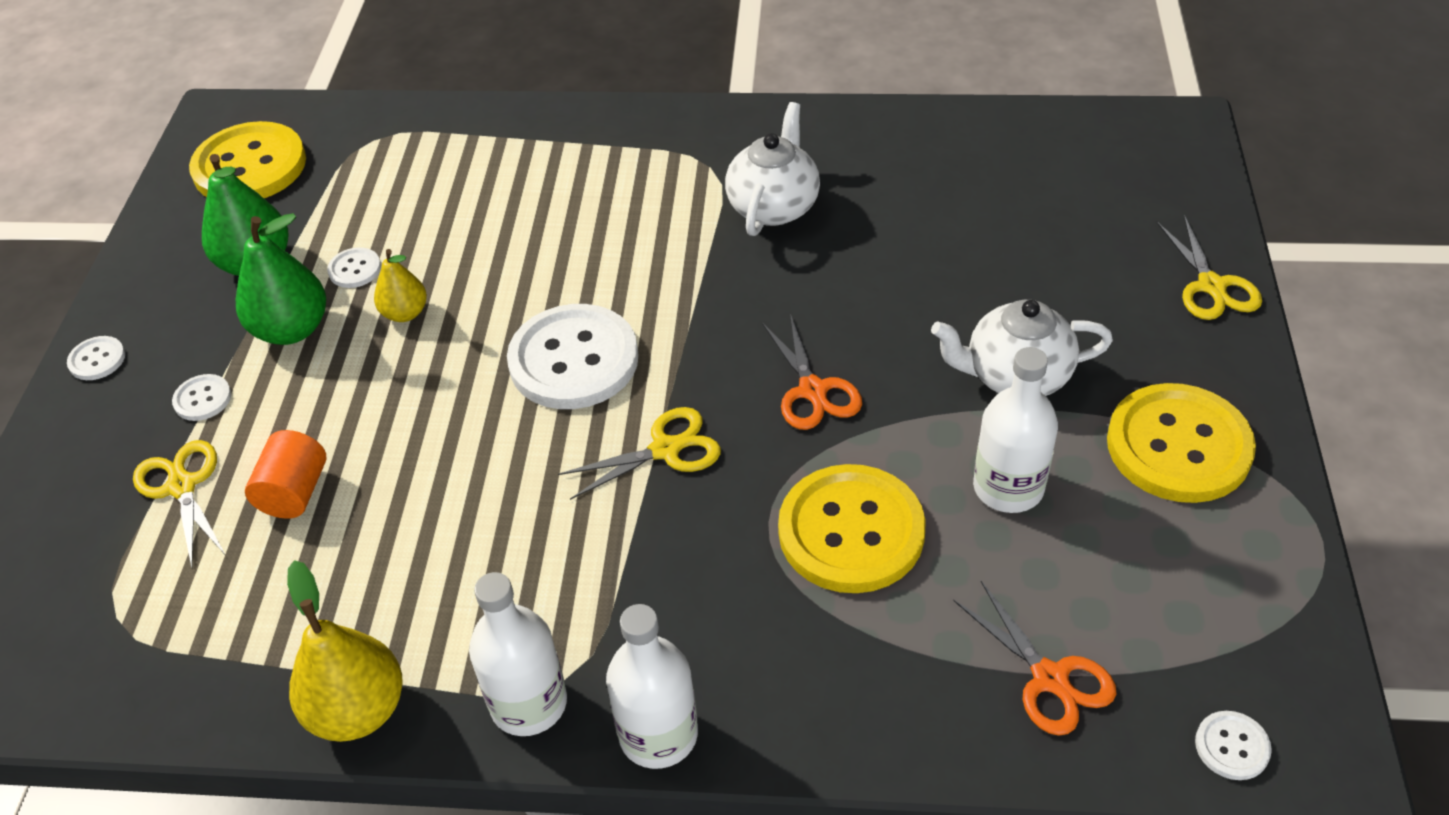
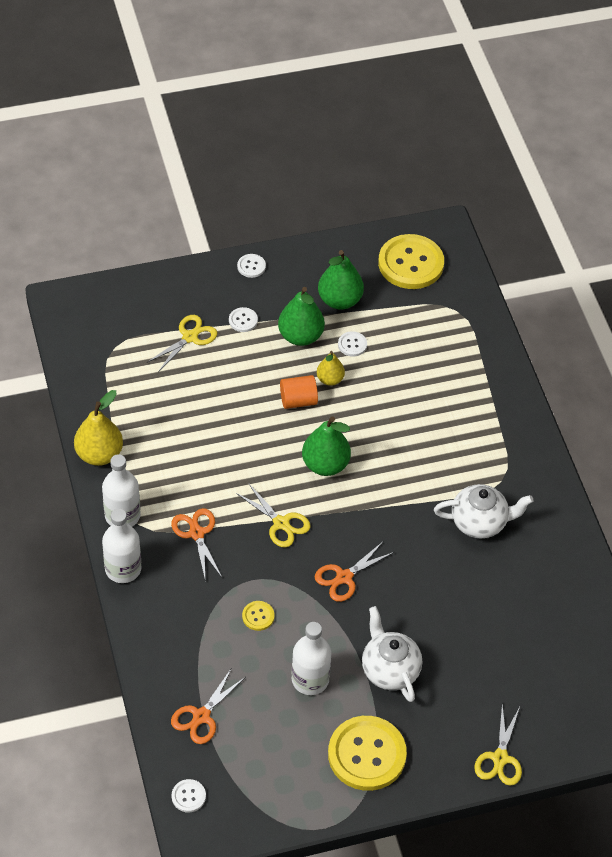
camera: 65 degrees right, 5 degrees up
(294, 492) = (202, 382): orange cylinder -> orange cylinder (298, 400)
(573, 360) = (325, 464): white button -> green pear
(630, 584) = (196, 533): none -> orange scissors
(851, 531) = (258, 616): yellow button -> yellow button, size x0.43
(1211, 286) = (500, 758): yellow scissors -> yellow scissors turned 45 degrees counterclockwise

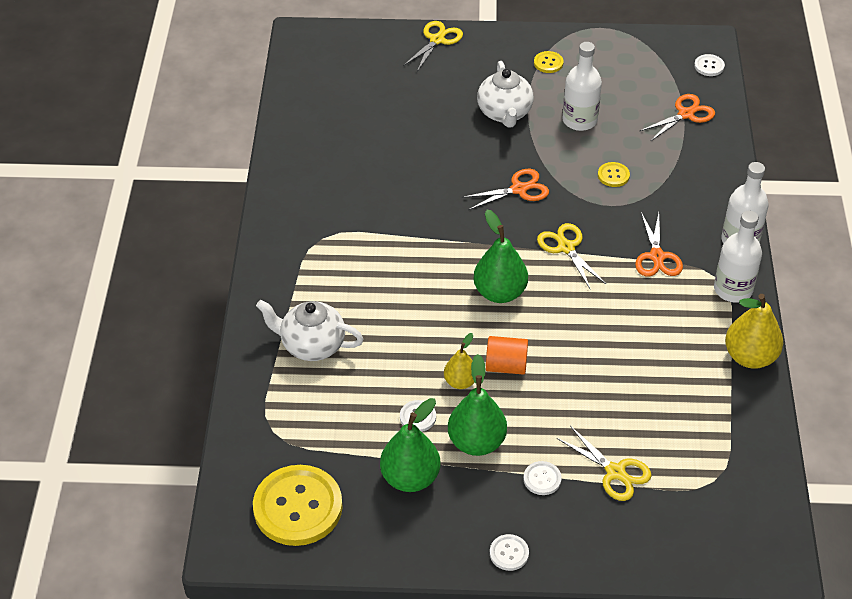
camera: 160 degrees left, 5 degrees down
(190, 337) = (615, 472): yellow scissors -> yellow scissors turned 105 degrees counterclockwise
(367, 754) = (548, 63): yellow button -> yellow button, size x0.43
(480, 522) = (363, 207): white teapot -> white teapot (312, 345)

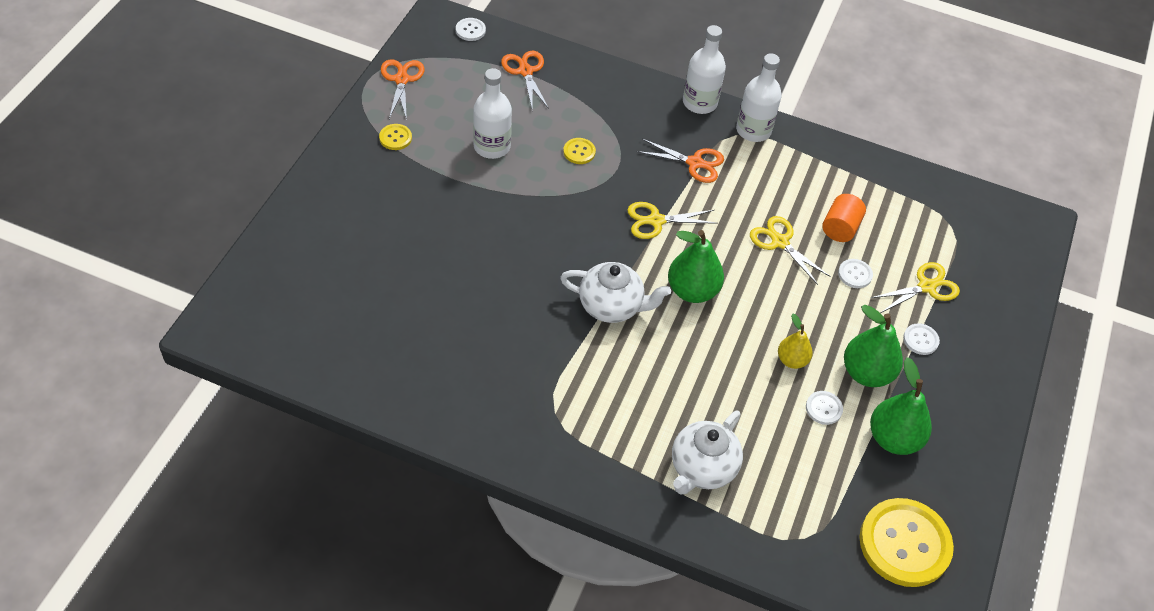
camera: 75 degrees left, 5 degrees up
(437, 40) = (302, 211): yellow scissors -> yellow scissors (780, 242)
(504, 113) = (449, 198): white teapot -> white teapot (611, 306)
(506, 366) = (784, 319): orange cylinder -> orange cylinder (840, 228)
(509, 553) = (993, 393): white button -> white button (855, 274)
(519, 189) = (563, 227): orange scissors -> orange scissors (401, 80)
(750, 357) = (831, 151): yellow pear -> none

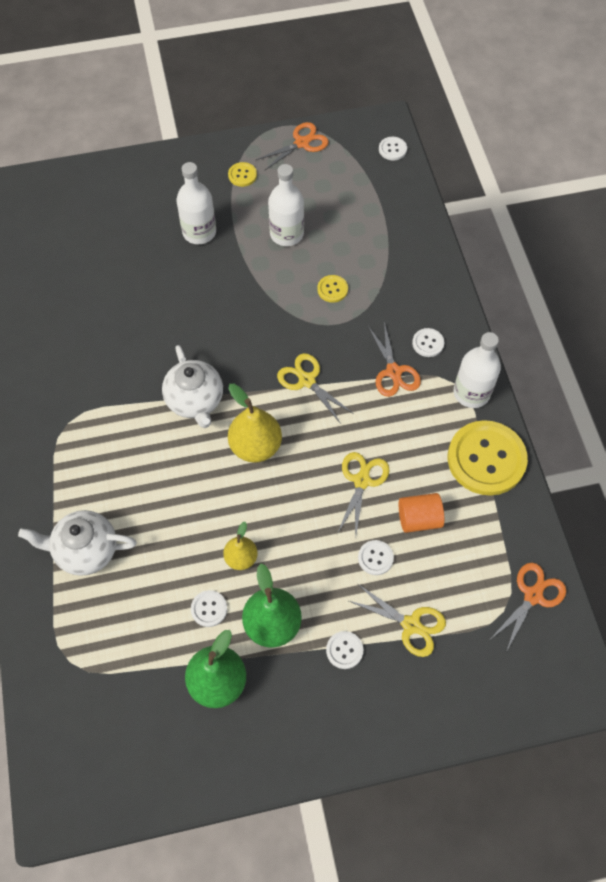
camera: 60 degrees right, 10 degrees up
(525, 71) = (383, 207): orange scissors -> orange scissors (533, 595)
(685, 127) = (428, 343): none -> white button
(692, 291) = (255, 446): green pear -> yellow pear
(699, 103) = (465, 337): white bottle -> white bottle (199, 232)
(904, 544) = (114, 745): yellow button -> yellow button (486, 459)

